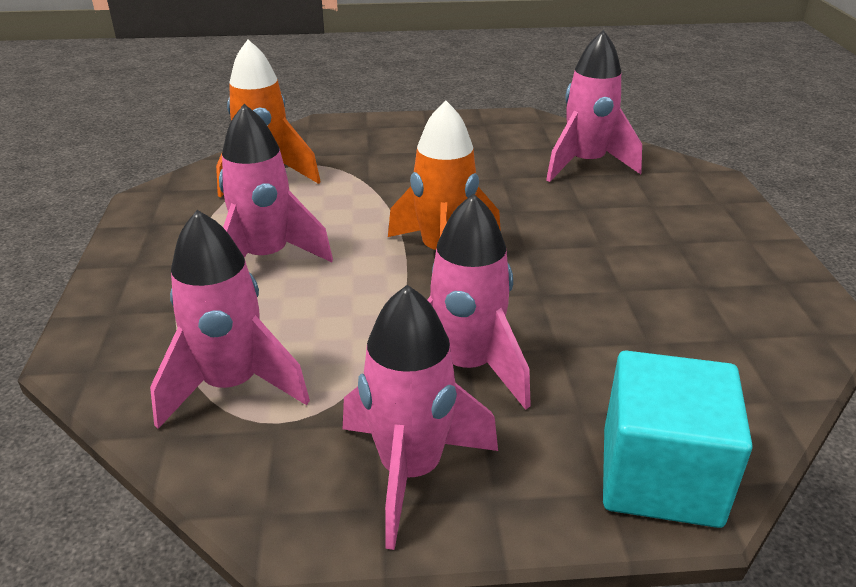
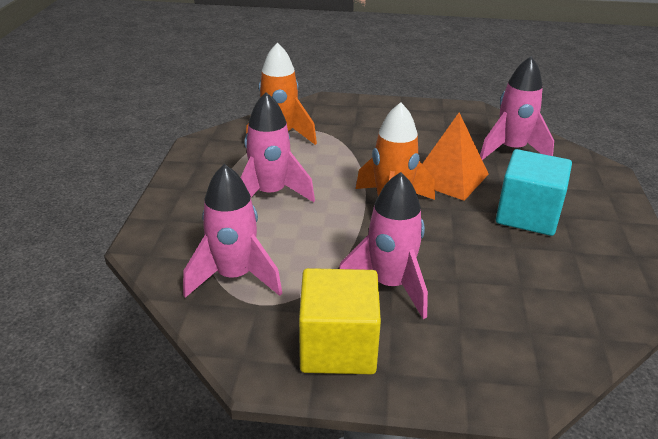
camera: 10 degrees right, 0 degrees up
(410, 471) = (338, 347): pink rocket -> yellow cube
(513, 208) = (449, 177): none -> orange pyramid
(660, 476) = (503, 375): turquoise cube -> turquoise cube (527, 215)

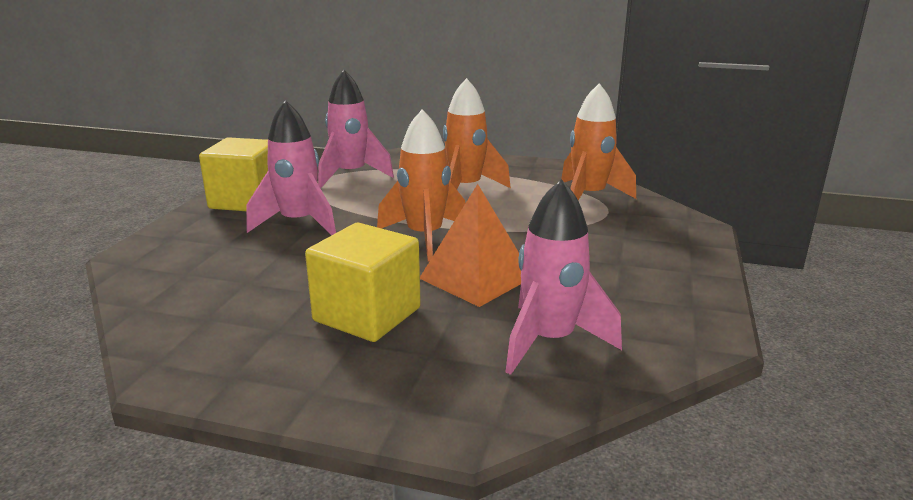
camera: 100 degrees right, 10 degrees down
(270, 194) = (465, 189): pink rocket -> orange rocket
(527, 215) = (367, 314): turquoise cube -> yellow cube

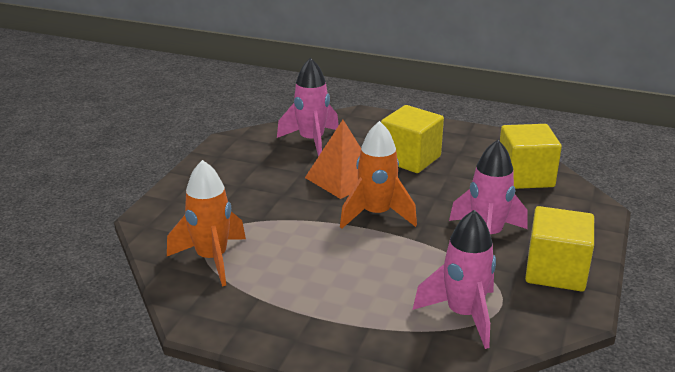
camera: 175 degrees left, 5 degrees up
(192, 292) = (525, 176): none -> yellow cube
(465, 189) = (332, 279): orange rocket -> none

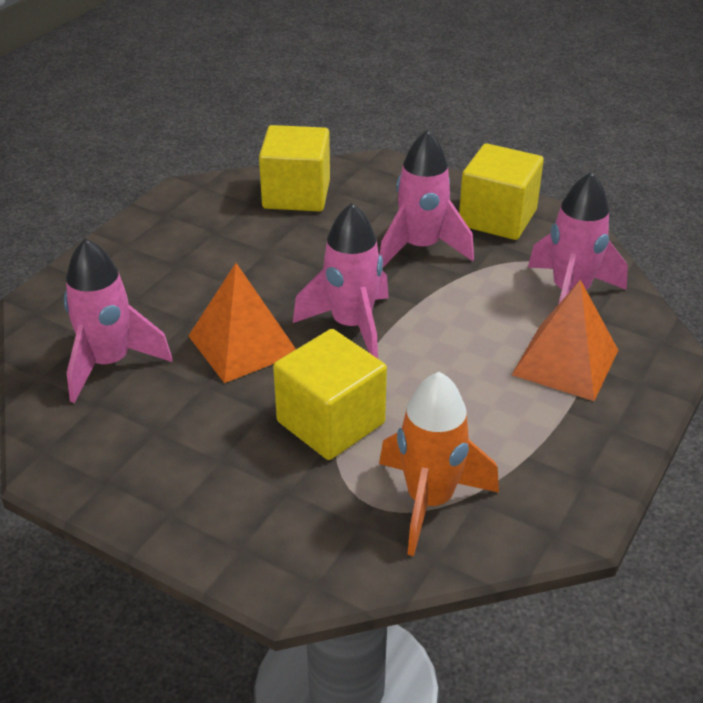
camera: 80 degrees left, 10 degrees up
(368, 313) = (565, 362): none -> orange pyramid
(376, 215) = (351, 326): orange rocket -> pink rocket
(410, 158) = (211, 274): yellow cube -> yellow cube (331, 422)

